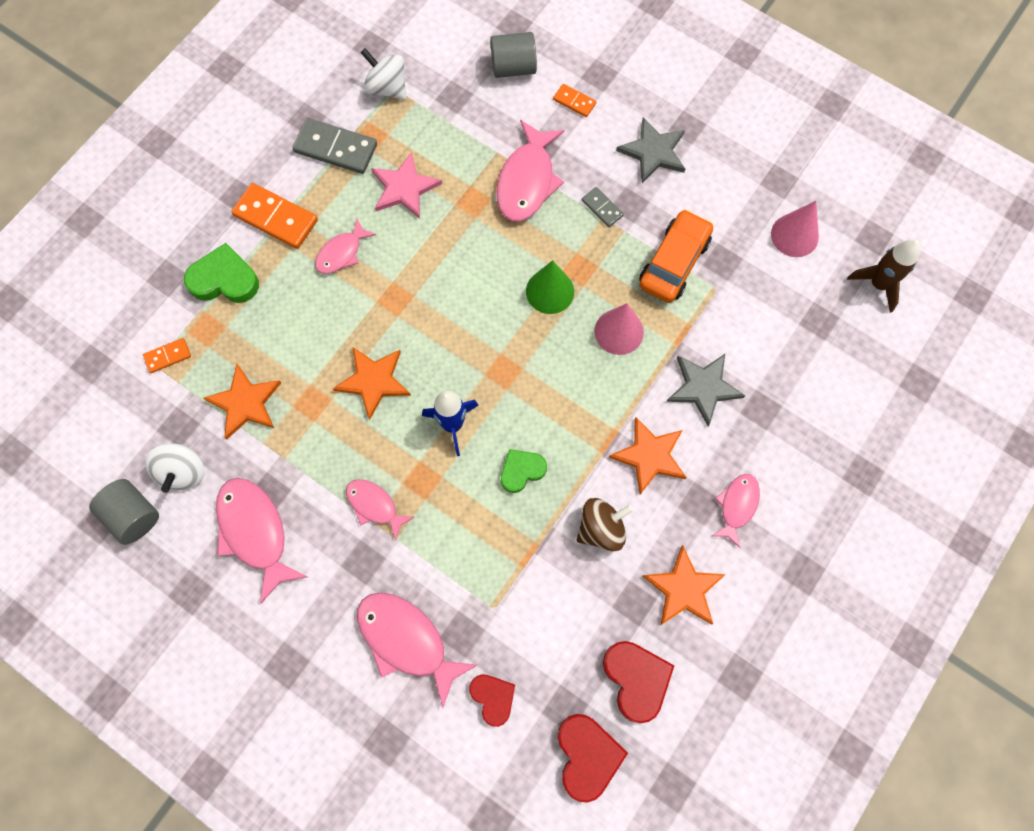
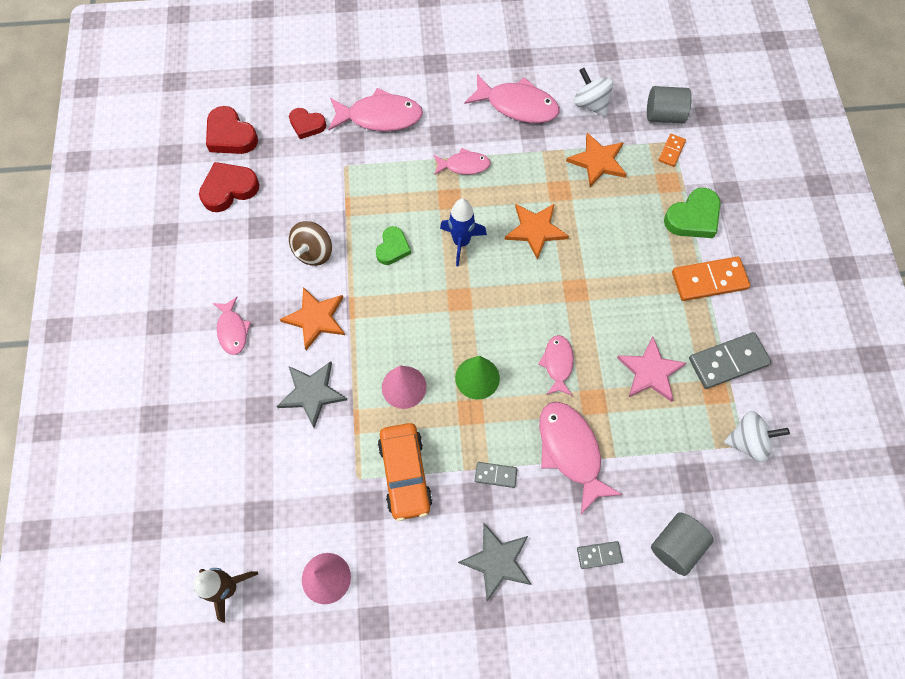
camera: 140 degrees right, 5 degrees down
(133, 515) = (591, 66): grey cylinder -> grey cylinder (664, 115)
(342, 253) = (641, 292): pink fish -> pink fish (557, 364)
(574, 102) = (599, 555): orange domino -> grey domino
(636, 679) = (229, 189): red heart -> red heart turned 120 degrees clockwise
(683, 589) = (234, 256): orange star -> none

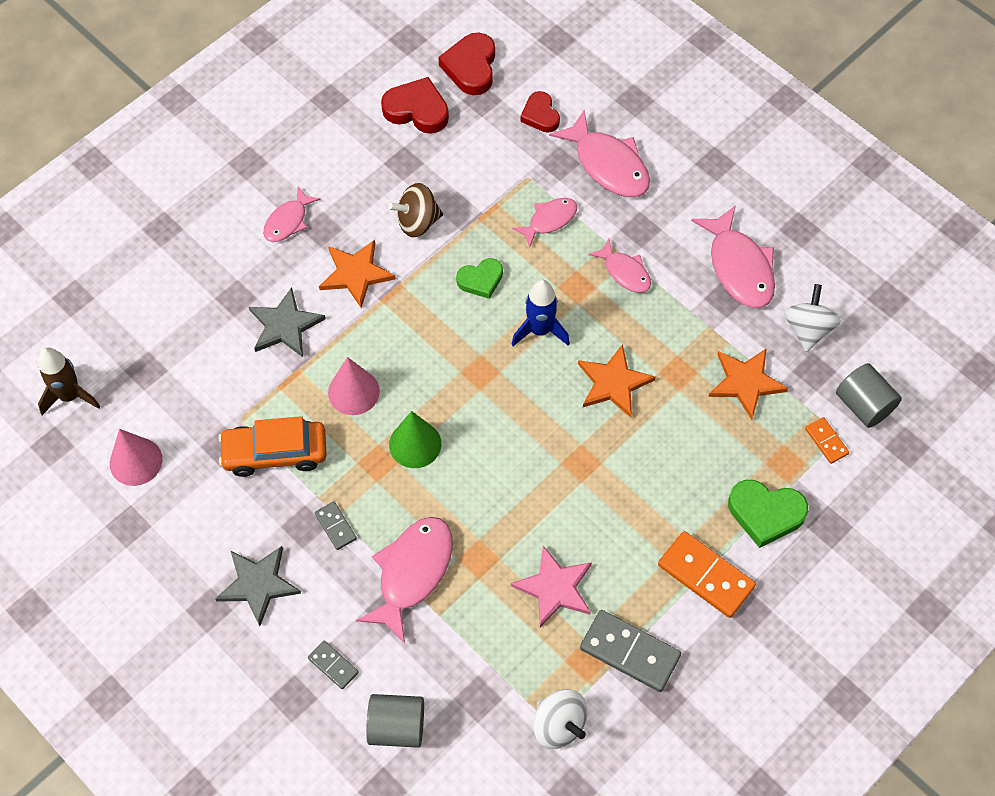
camera: 50 degrees right, 5 degrees down
(405, 474) = (275, 453): orange car -> orange car turned 45 degrees clockwise
(557, 364) = (489, 501): pink fish -> pink fish (549, 220)
(671, 151) = (826, 441): orange domino -> orange domino turned 75 degrees clockwise

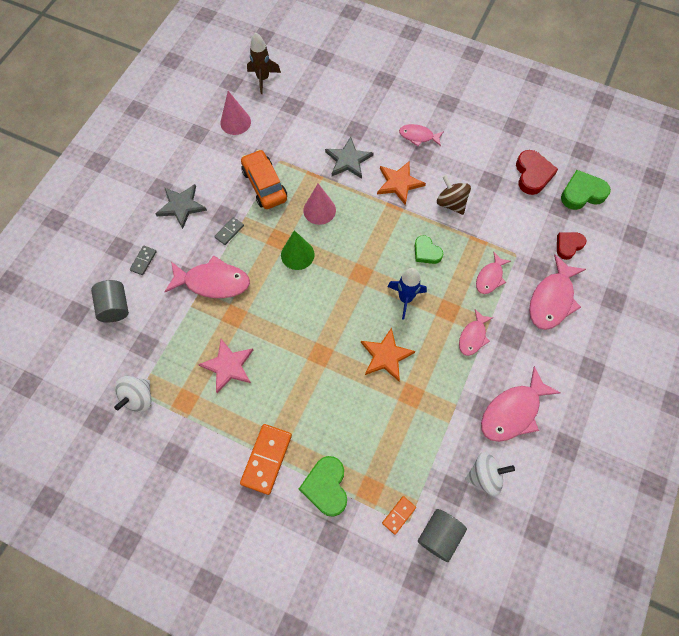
camera: 70 degrees right, 5 degrees up
(471, 67) = (582, 193): red heart -> green heart
(549, 220) = (490, 277): pink fish -> pink fish turned 90 degrees clockwise
(630, 652) = (198, 426): grey domino -> none
(745, 383) = (422, 443): orange star -> none

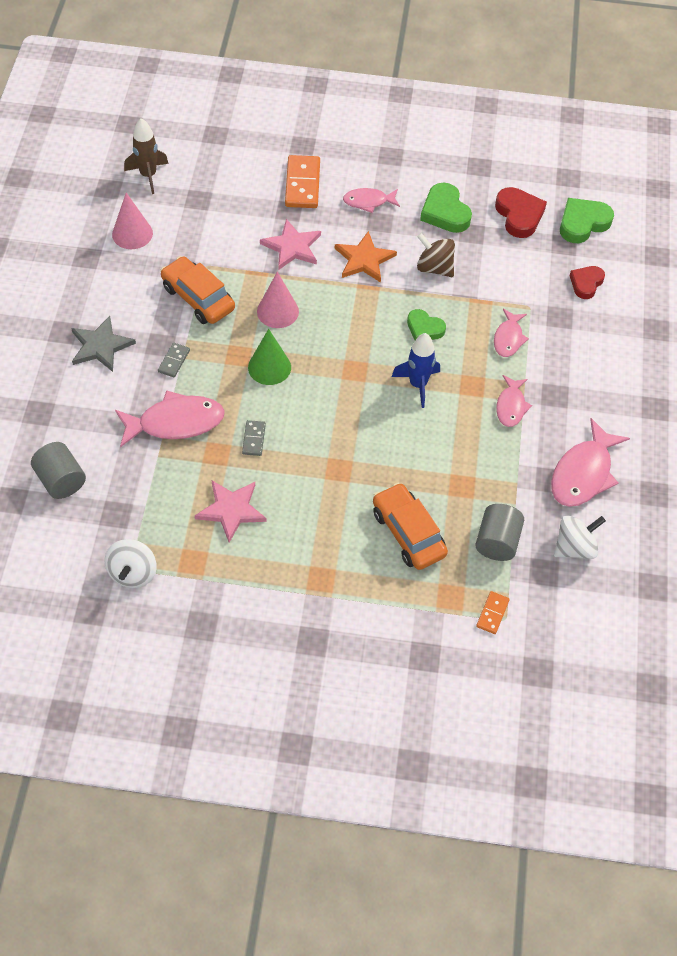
camera: 20 degrees left, 10 degrees down
(143, 261) = (77, 420): grey domino -> grey domino (254, 439)
(266, 459) = (316, 597): orange domino -> orange domino (302, 184)
(326, 487) = (398, 607): green heart -> green heart (445, 212)
(348, 160) = (292, 247): grey star -> pink star
(355, 424) = (408, 533): none -> orange car
(386, 356) = (417, 451): orange star -> none
(439, 535) = (545, 621): grey cylinder -> grey cylinder (497, 542)
(552, 299) = (587, 345): pink fish -> none

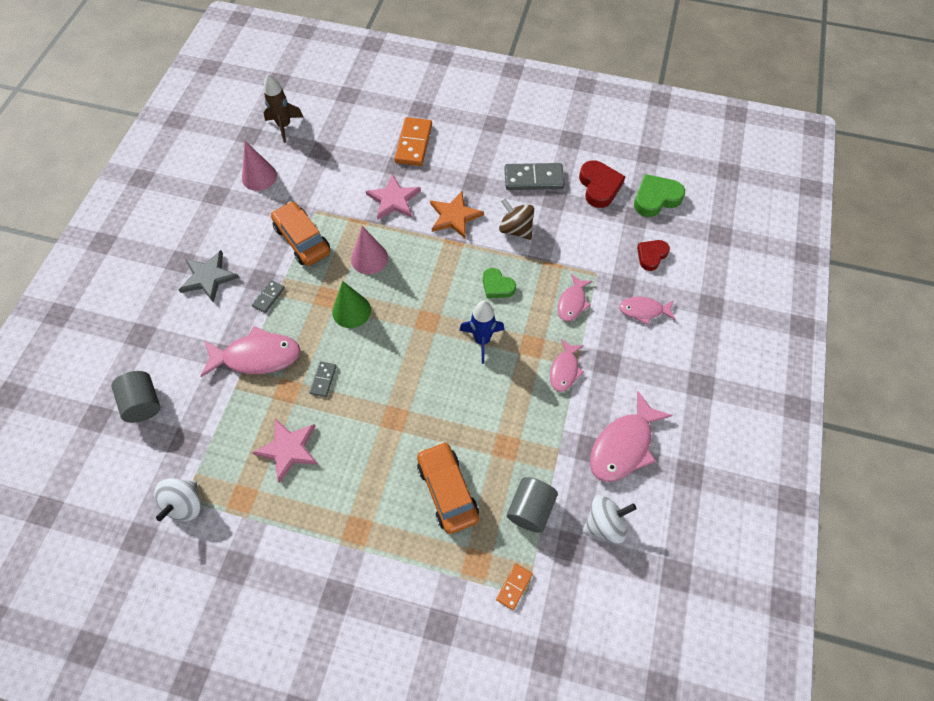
camera: 10 degrees right, 5 degrees up
(368, 202) = (467, 164): pink fish -> pink fish (643, 311)
(445, 212) = (533, 178): green heart -> grey domino

